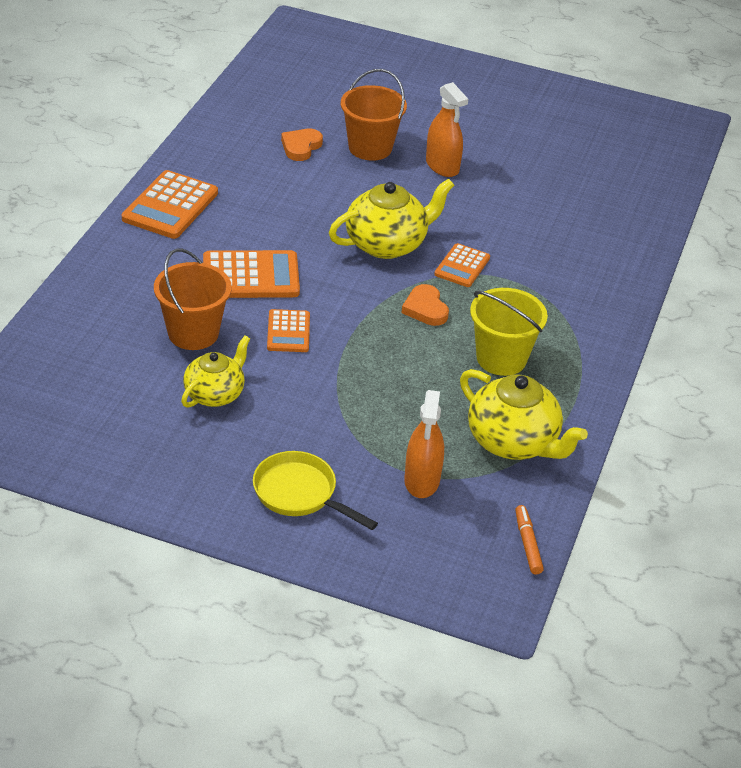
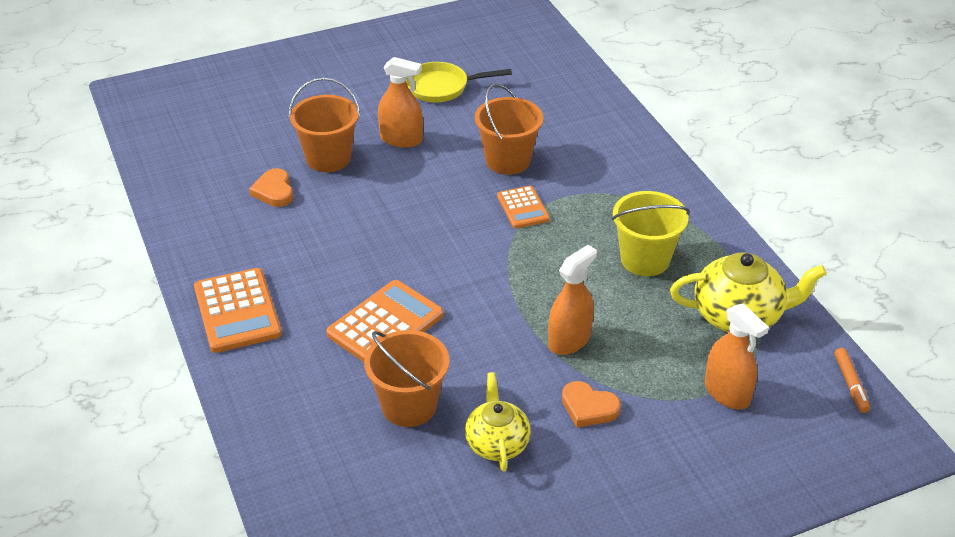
camera: 40 degrees left, 0 degrees up
(288, 332) = (477, 349): orange calculator -> none
(300, 494) = (668, 473): yellow pan -> yellow pan (442, 87)
(360, 370) = (569, 340): none -> orange spray bottle
(387, 244) = (448, 227): yellow teapot -> none
(425, 309) = (545, 258): orange heart -> orange heart (588, 408)
(501, 228) = (508, 160): none -> orange bucket
(527, 544) = (850, 384): orange marker -> orange marker turned 135 degrees counterclockwise

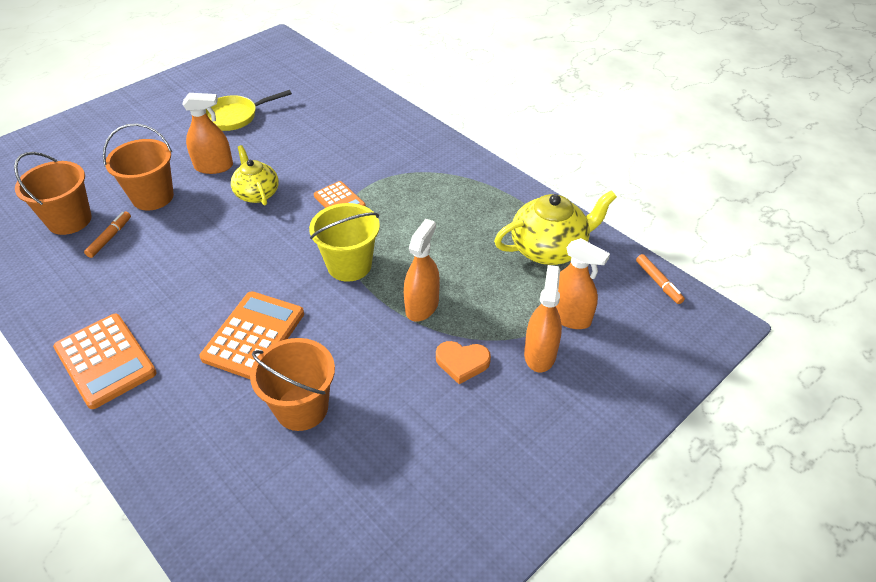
camera: 20 degrees left, 5 degrees up
(274, 191) = (110, 238): orange heart -> orange marker
(497, 443) = (395, 420): yellow teapot -> yellow teapot (257, 193)
(508, 160) = (312, 164): orange bucket -> orange bucket (69, 220)
(645, 259) = (456, 220): yellow bucket -> yellow bucket (349, 265)
(677, 422) = (540, 354): none -> orange spray bottle

